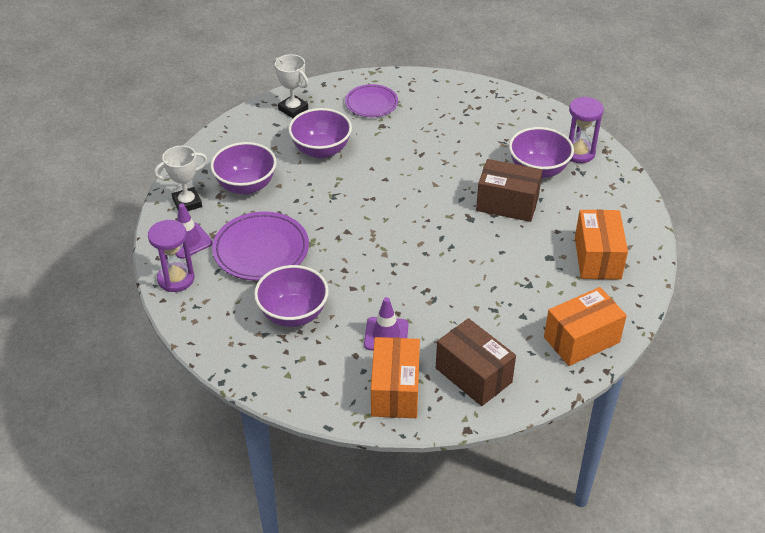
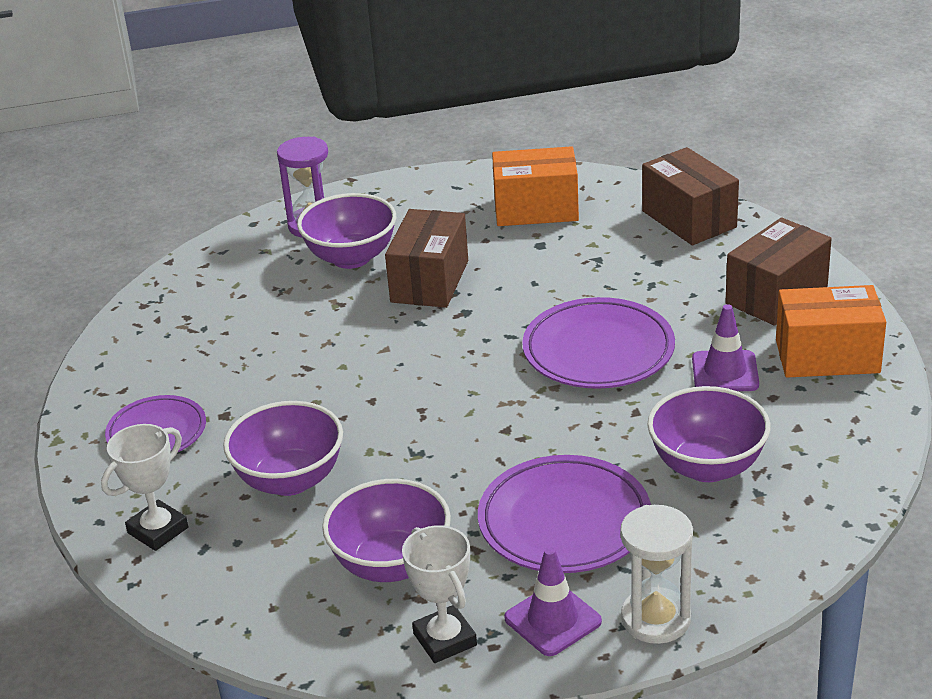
camera: 90 degrees left, 10 degrees down
(176, 279) = (656, 619): purple hourglass -> white hourglass
(419, 276) = (598, 350): none -> purple plate
(581, 339) = (688, 219): orange box -> brown box

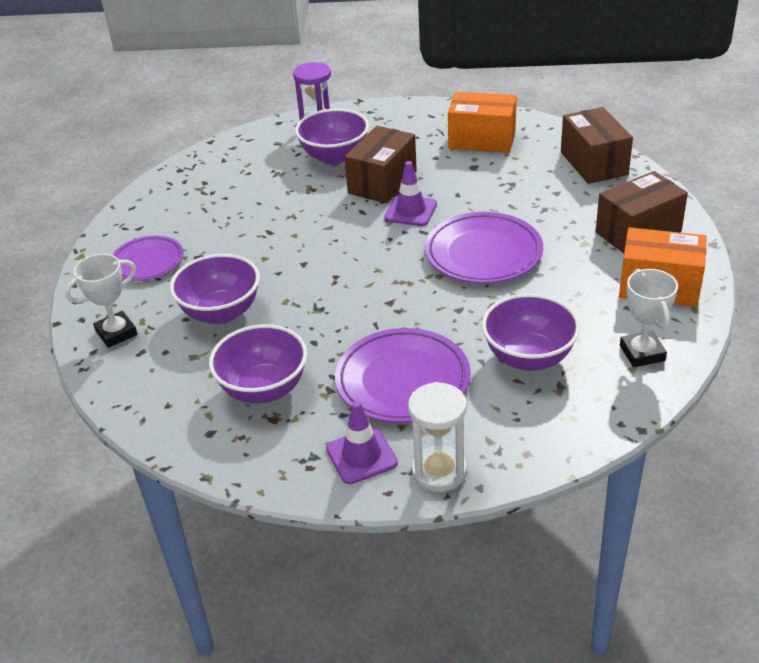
camera: 15 degrees right, 5 degrees up
(445, 639) = (276, 455): white trophy -> white trophy (642, 353)
(725, 372) = (573, 285): purple traffic cone -> purple traffic cone (410, 211)

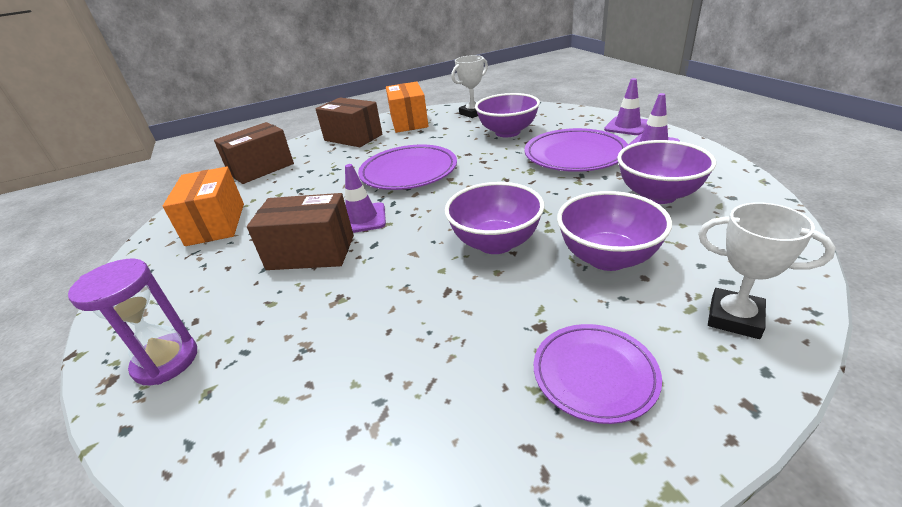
camera: 115 degrees left, 5 degrees down
(335, 157) = (253, 310): purple bowl -> purple bowl (495, 243)
(439, 471) = (627, 126): white hourglass -> purple traffic cone

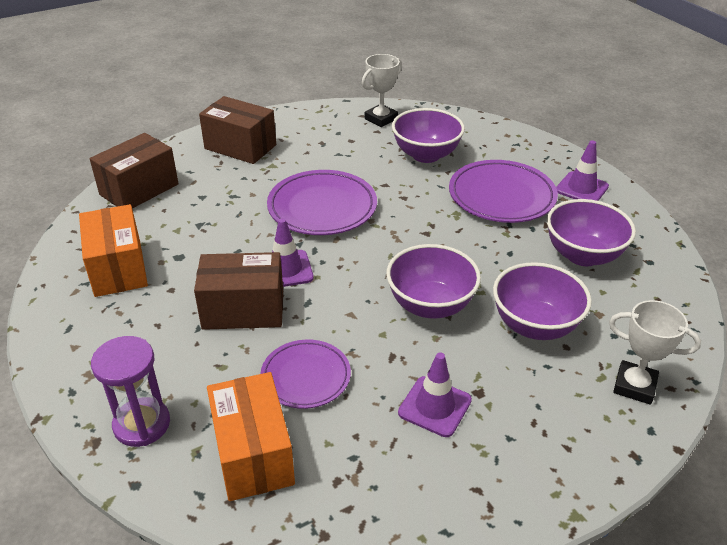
camera: 10 degrees left, 5 degrees up
(409, 122) = (304, 126): orange box -> orange box (253, 454)
(594, 374) = (524, 434): purple plate -> purple plate (306, 377)
(627, 126) = (556, 158): purple traffic cone -> purple traffic cone (434, 406)

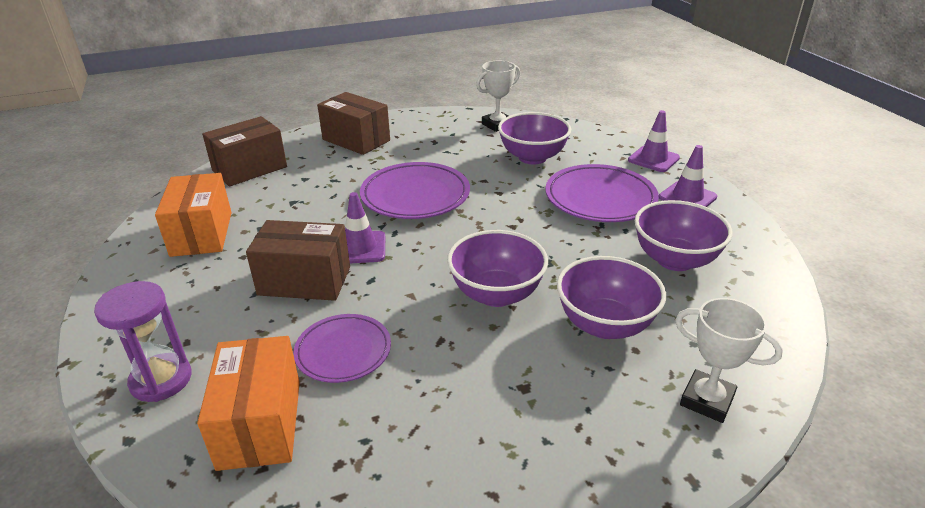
camera: 10 degrees right, 5 degrees down
(434, 406) = (471, 397): purple traffic cone -> purple traffic cone (653, 159)

